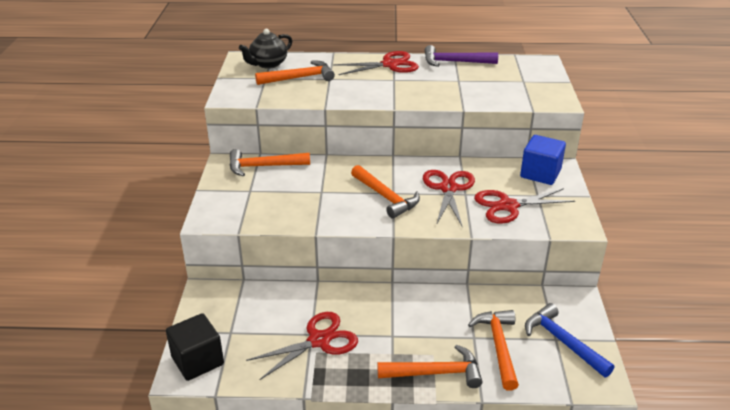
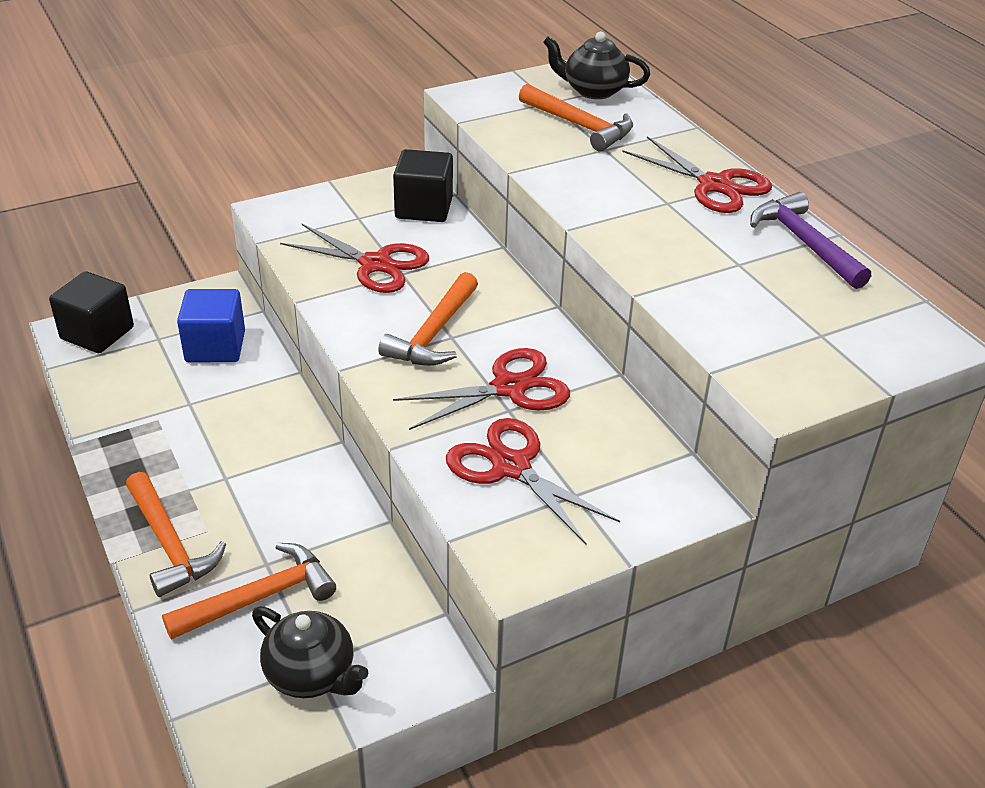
camera: 60 degrees right, 5 degrees up
(263, 166) = (424, 208): orange hammer -> black cube
(319, 340) = (180, 414): red scissors -> red scissors (375, 264)
(540, 173) = (650, 482): blue cube -> blue cube (215, 347)
(563, 342) = (311, 674): blue hammer -> black teapot

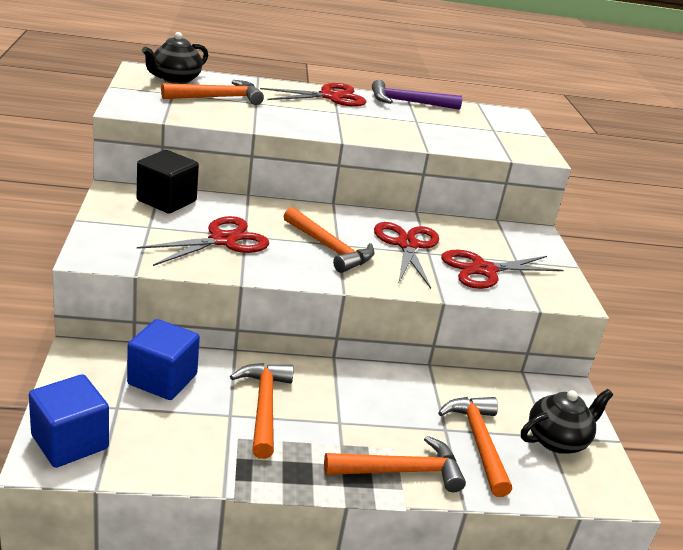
camera: 70 degrees left, 10 degrees down
(97, 333) = (70, 442): black cube -> blue cube
(216, 420) = (264, 407): none -> orange hammer

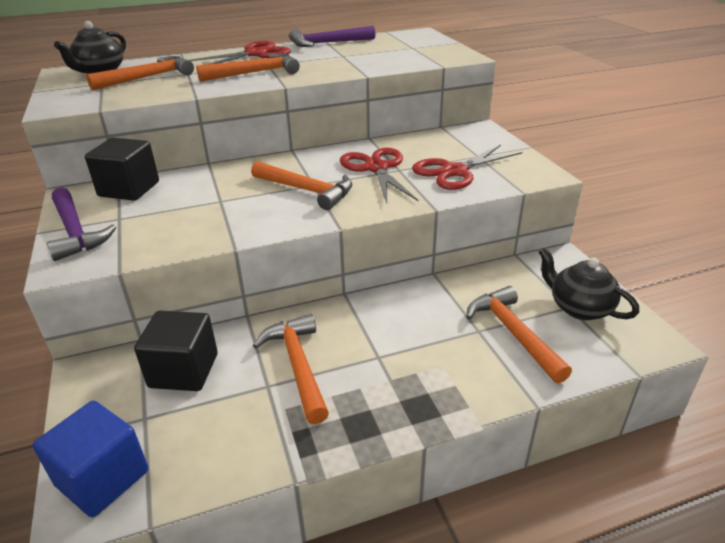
camera: 10 degrees left, 5 degrees up
(108, 228) = (75, 232): none -> purple hammer
(162, 379) = (184, 370): blue cube -> black cube
(223, 240) = (200, 211): red scissors -> none
(401, 471) = (459, 388): orange hammer -> orange hammer (255, 73)
(557, 440) = (579, 308): black teapot -> black teapot turned 90 degrees counterclockwise

